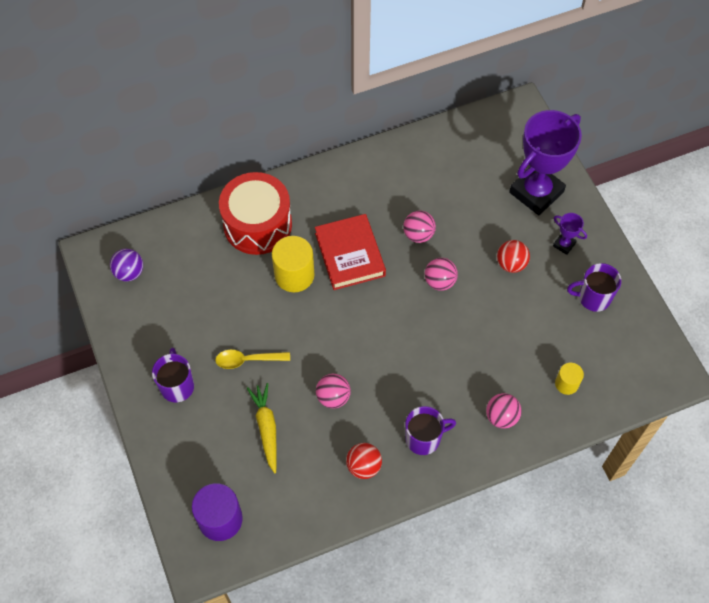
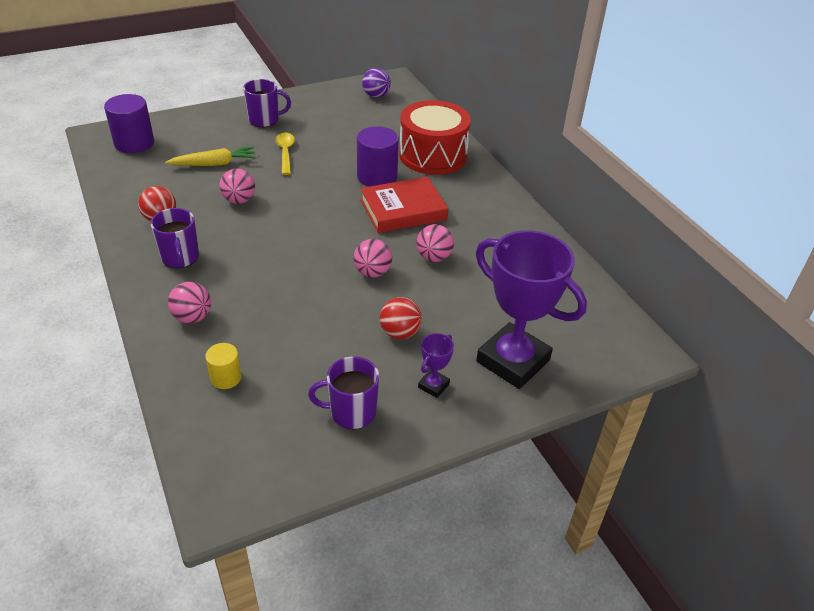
camera: 85 degrees right, 20 degrees down
(294, 275) = (377, 176): yellow cylinder -> purple cylinder
(593, 297) = (351, 412): purple mug -> purple mug turned 90 degrees counterclockwise

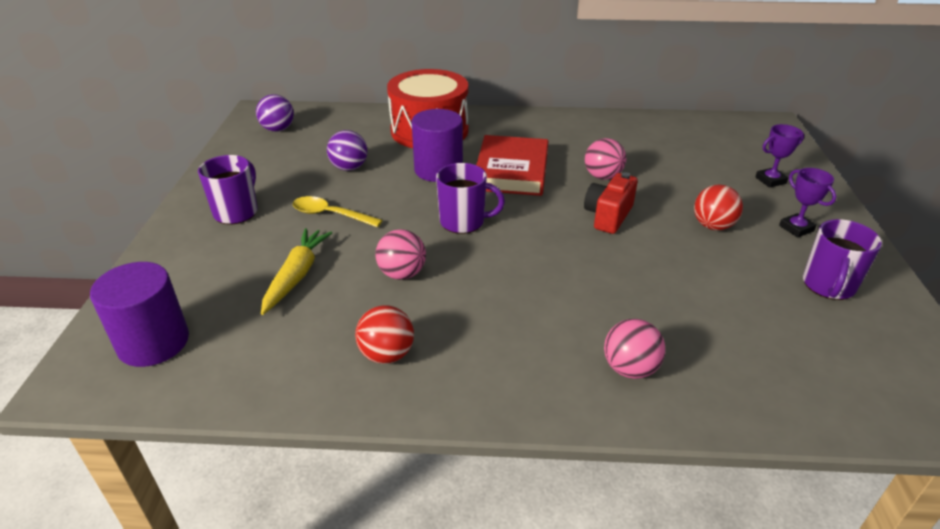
camera: 60 degrees left, 5 degrees down
(180, 258) = (495, 354): purple mug -> purple mug (463, 222)
(226, 377) = (756, 364): yellow cylinder -> none
(348, 140) = (349, 168): none -> purple ball
(372, 272) = (608, 216): pink ball -> red camera
(513, 361) = (770, 180): purple trophy -> purple trophy, size x0.42

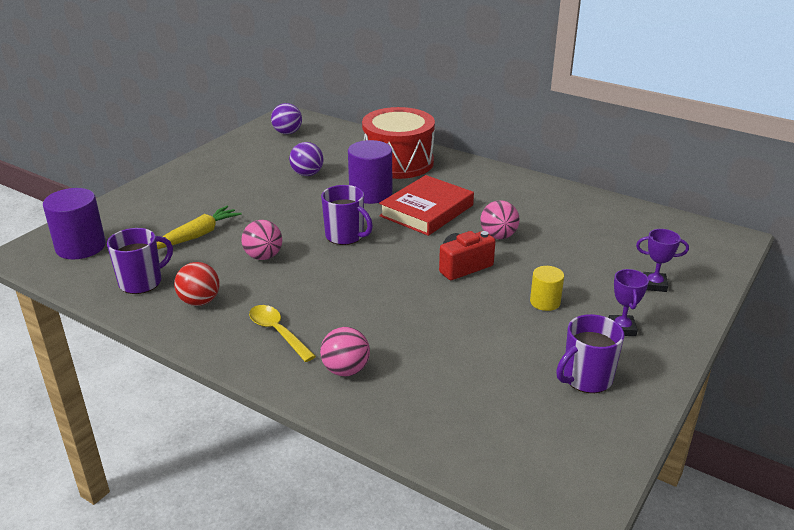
camera: 30 degrees right, 5 degrees down
(237, 212) = (202, 183): purple mug -> purple mug (142, 282)
(330, 215) = (259, 203): yellow spoon -> yellow spoon (278, 332)
(713, 226) = (545, 302): red ball -> yellow cylinder

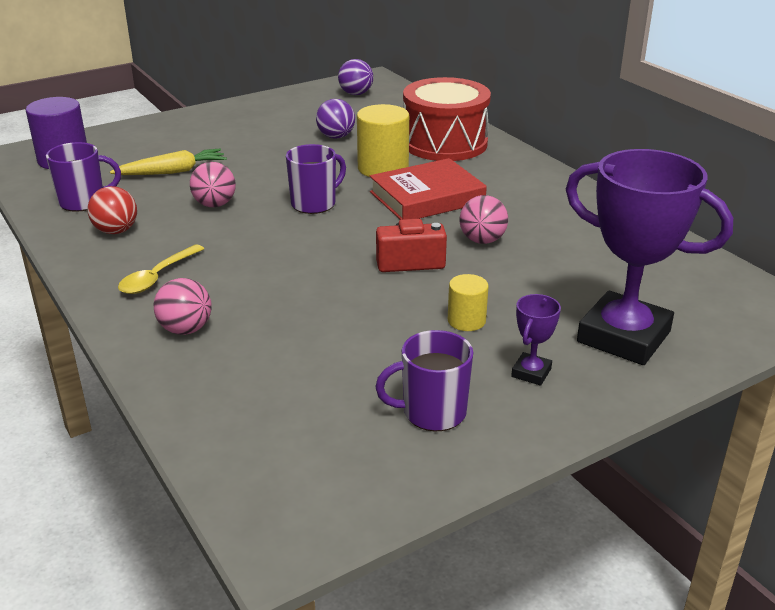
camera: 25 degrees right, 0 degrees up
(278, 332) = (157, 277): yellow spoon -> yellow spoon turned 135 degrees counterclockwise
(345, 236) = (314, 203): purple mug -> purple mug turned 105 degrees counterclockwise
(370, 193) = (383, 168): purple cylinder -> yellow cylinder
(654, 285) = (623, 337): purple trophy -> purple trophy, size x2.39

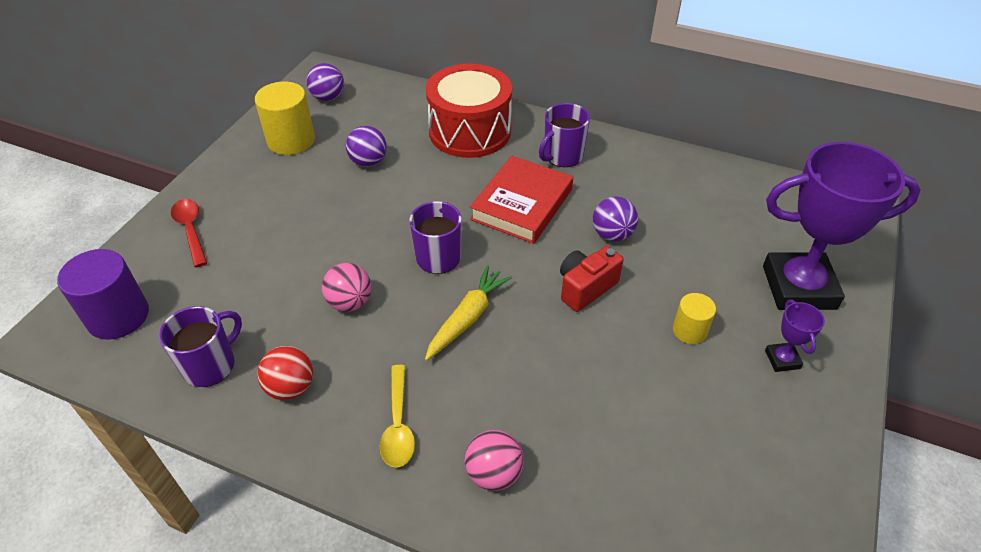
camera: 35 degrees left, 15 degrees up
(162, 134) = (191, 230): none -> red spoon
(172, 172) = (260, 278): yellow carrot -> yellow carrot (467, 318)
(383, 168) = (451, 185): yellow cylinder -> yellow cylinder (291, 140)
(432, 412) = (764, 443): purple mug -> purple mug (562, 156)
(482, 240) = (612, 234): pink ball -> purple ball

